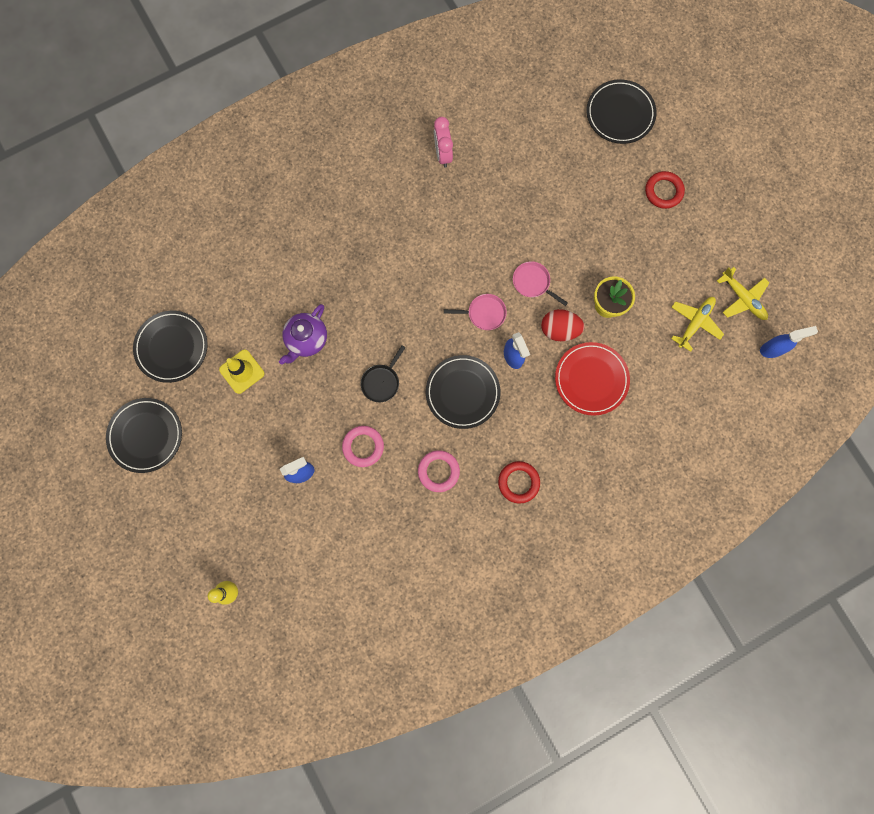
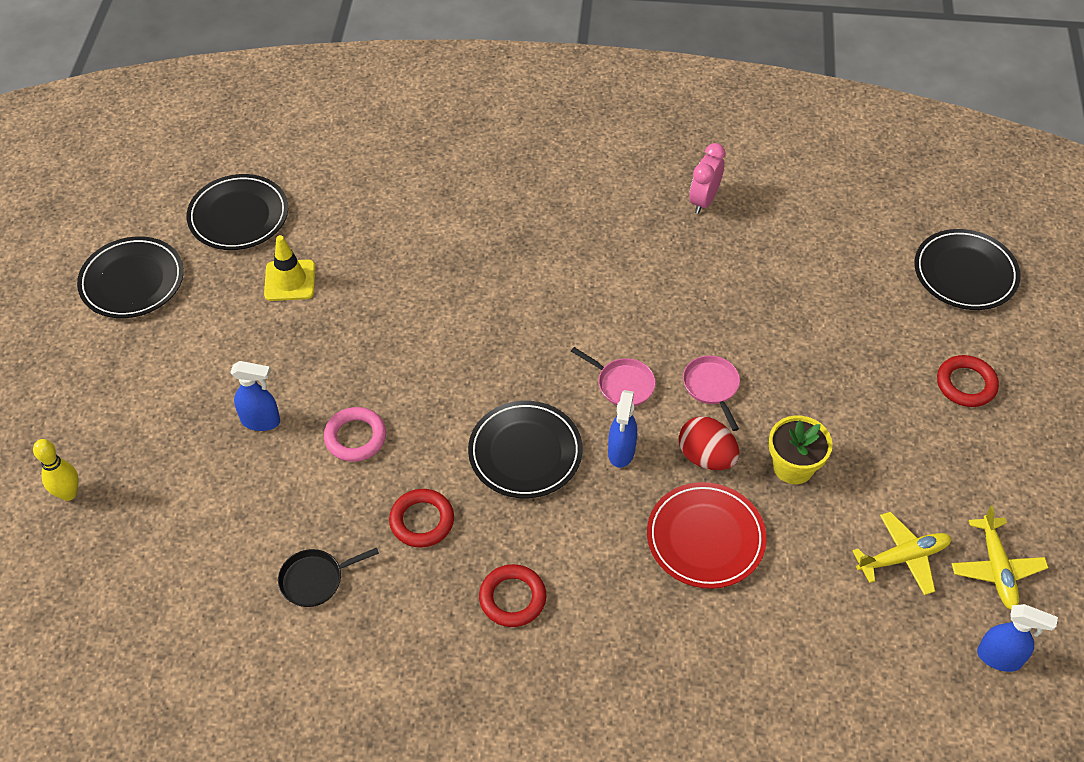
camera: 35 degrees right, 25 degrees down
(306, 340) = (388, 291): purple teapot -> none
(381, 382) = (437, 383): black pan -> black pan (315, 579)
(438, 471) = (422, 521): pink ring -> red ring

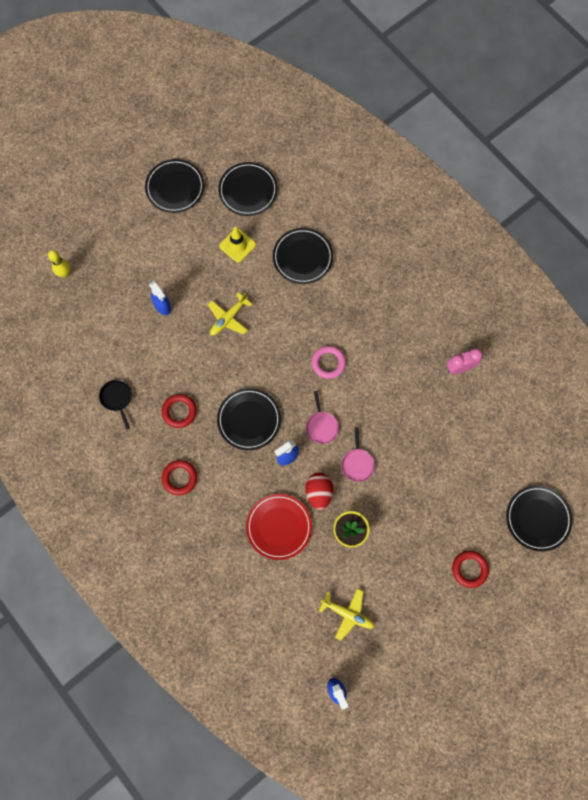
camera: 45 degrees right, 20 degrees up
(315, 579) = (117, 398): black pan -> black pan turned 45 degrees clockwise
(355, 437) = (191, 349): pink ring -> pink ring (328, 363)
(389, 232) = (302, 257): none -> black plate
(712, 387) = (357, 463): pink pan -> pink pan turned 150 degrees clockwise
(996, 568) = (380, 656): yellow plane -> yellow plane (228, 318)

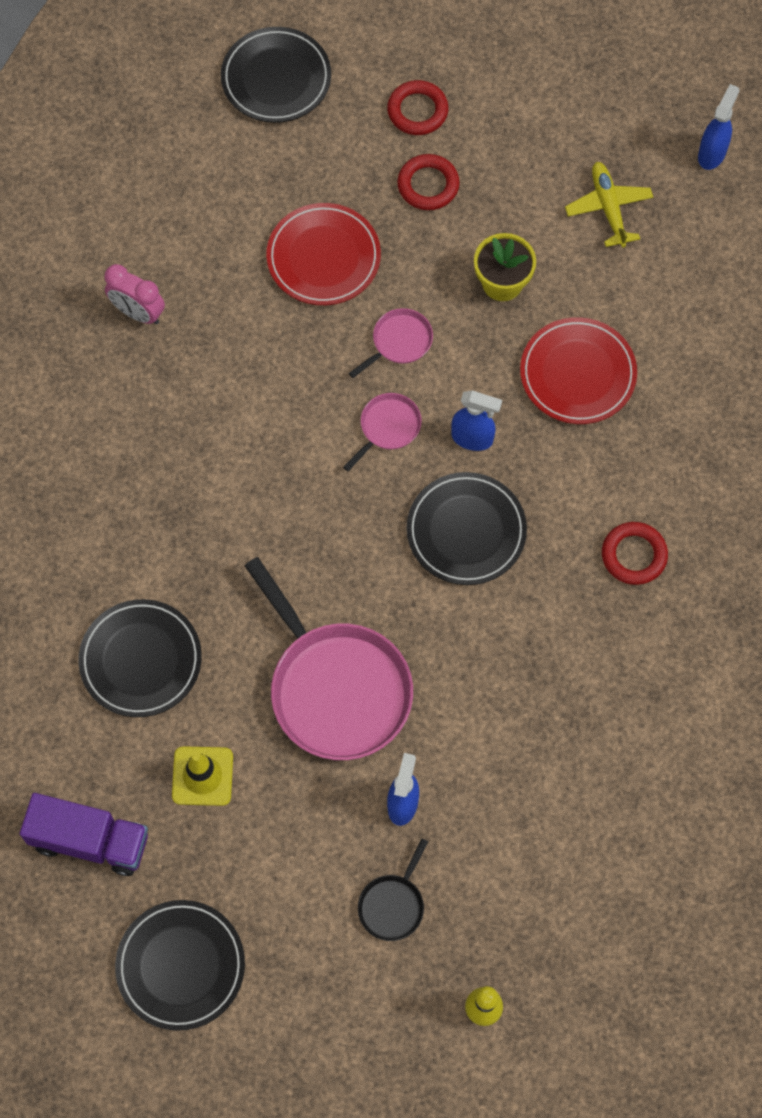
camera: 130 degrees left, 5 degrees down
(117, 398) = (603, 743): black pan -> black pan (393, 905)
(179, 411) = (541, 637): red ring -> red ring (428, 185)
(228, 318) = (336, 688): yellow plane -> pink pan
(248, 190) = (90, 840): black plate -> purple truck
(318, 493) = (485, 360): red egg -> none
(328, 363) = (284, 491): pink ring -> none
(425, 465) = (323, 257): none -> red plate

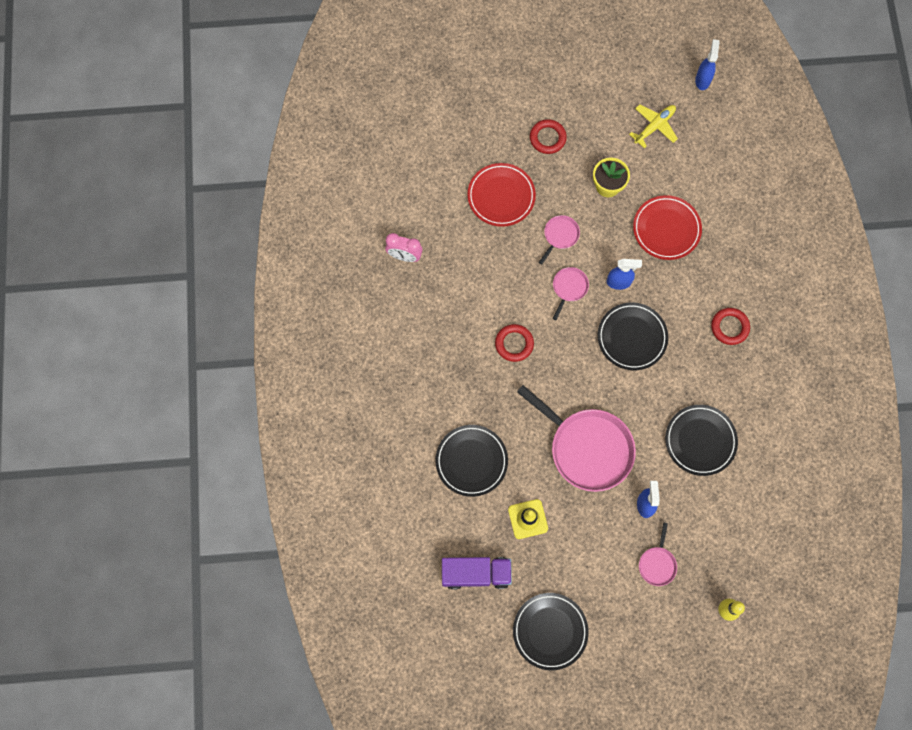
camera: 15 degrees left, 5 degrees up
(276, 78) = (440, 95): black plate -> black plate (700, 441)
(393, 905) = (657, 564): black pan -> pink pan
(417, 111) = (528, 95): red ring -> red ring (514, 344)
(608, 208) = (654, 127): yellow plane -> yellow plane turned 75 degrees clockwise

